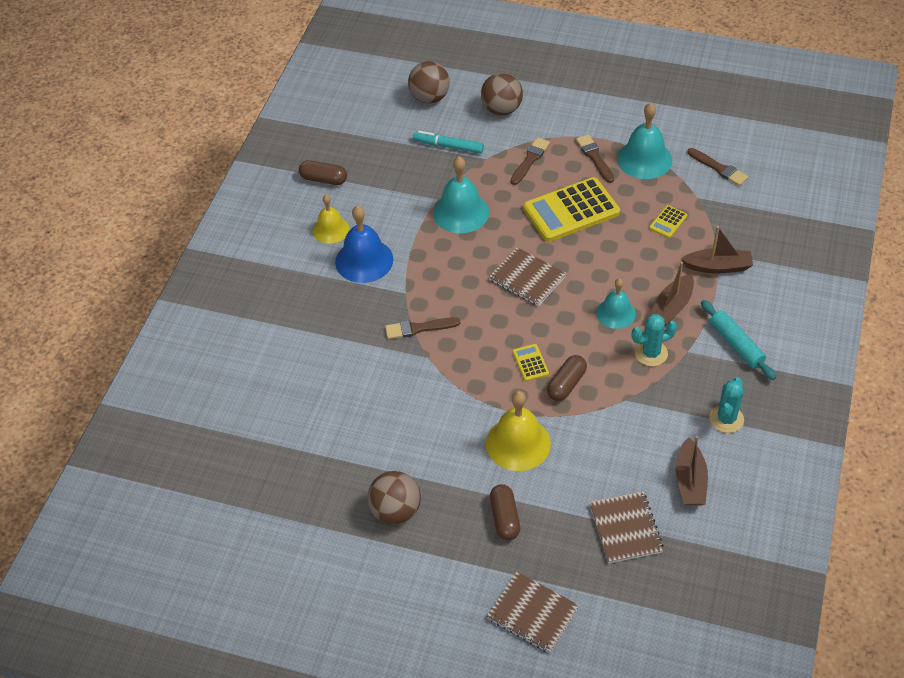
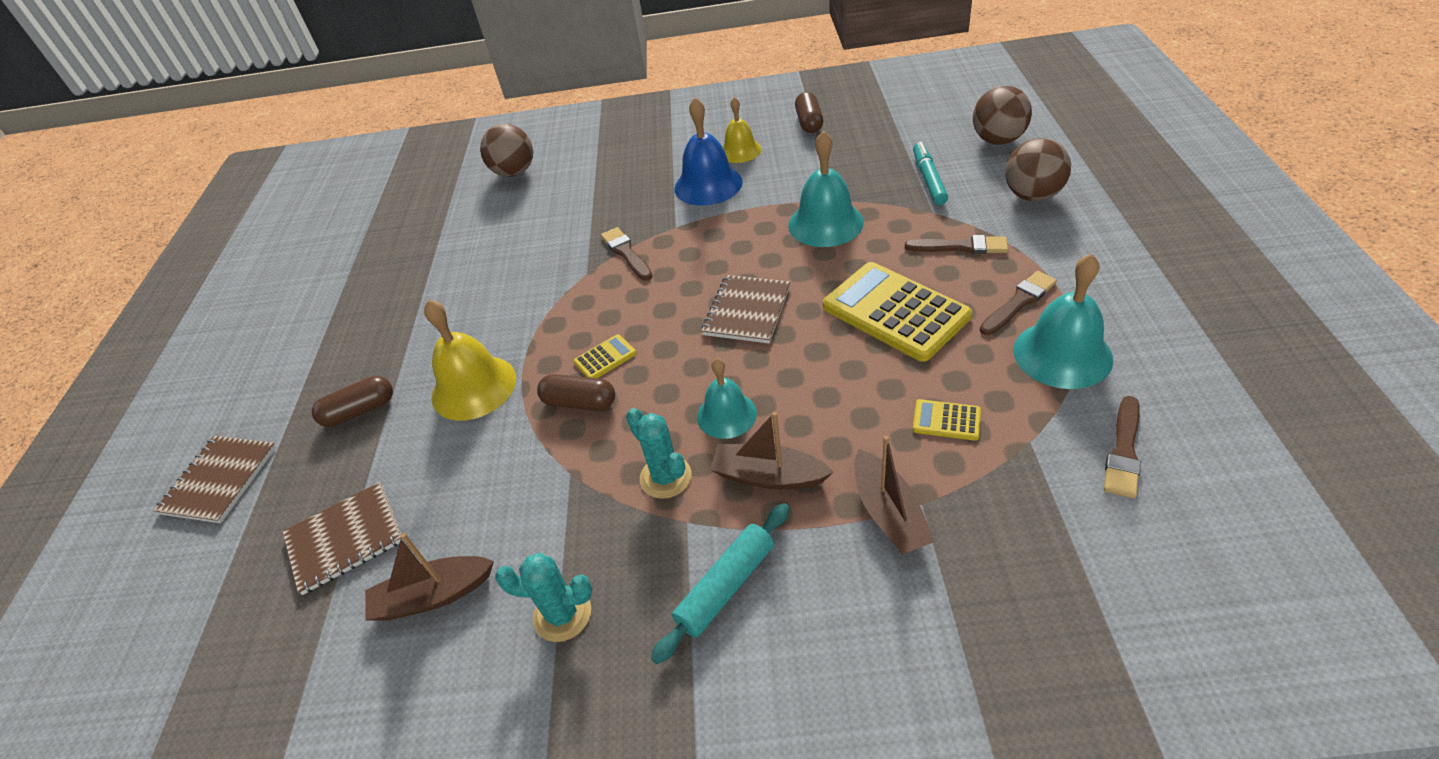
camera: 75 degrees right, 5 degrees down
(395, 511) = (366, 321): brown ball -> brown ball (514, 172)

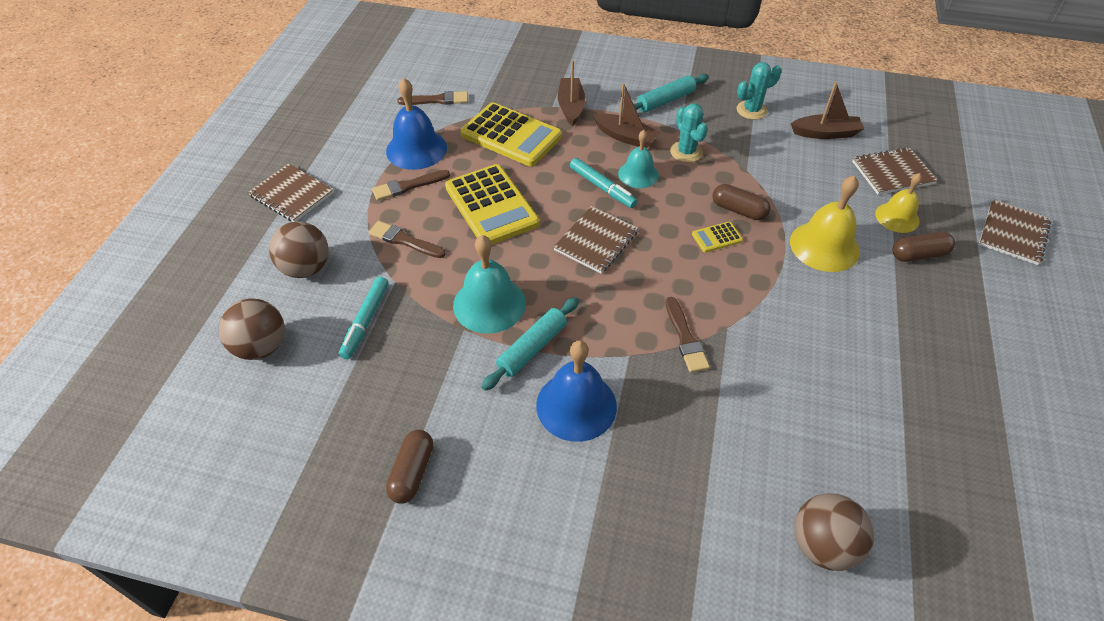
camera: 170 degrees left, 5 degrees up
(562, 614) = (751, 110): turquoise cactus -> turquoise cactus turned 45 degrees counterclockwise
(740, 151) = (518, 452): yellow bell -> yellow bell (897, 217)
(764, 206) = (532, 348): none -> turquoise rolling pin
(768, 378) = (602, 188): none -> turquoise marker
(946, 420) = (511, 136): yellow calculator -> yellow calculator, size x2.29
(1062, 354) = (416, 149): turquoise bell -> blue bell
(1123, 451) = (437, 100): brown brush -> brown brush turned 45 degrees clockwise
(1144, 250) = (292, 194): none -> brown notebook

